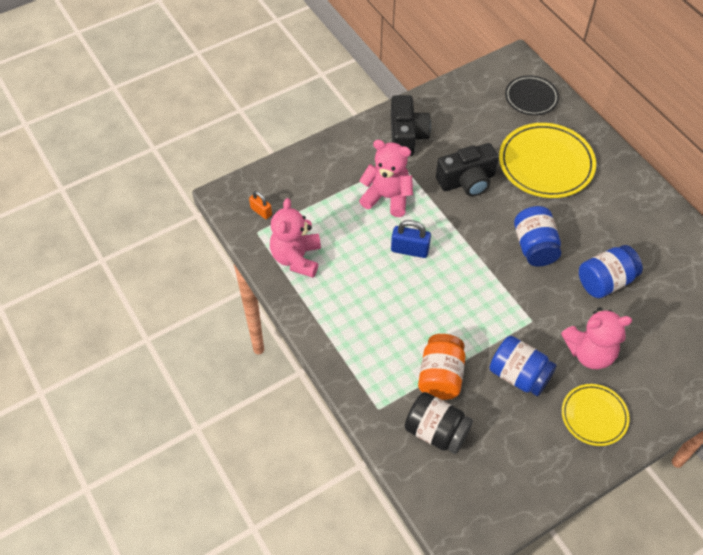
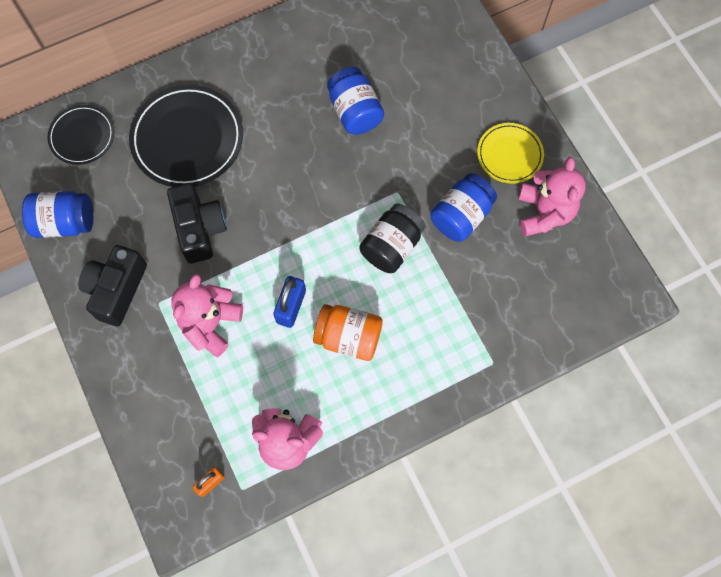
camera: 85 degrees left, 15 degrees up
(406, 136) = (117, 290): black camera -> black camera turned 75 degrees counterclockwise
(436, 431) = (521, 307): black jar -> black jar (391, 246)
(440, 376) = (458, 294): orange jar -> orange jar (348, 337)
(534, 247) = (302, 172): blue jar -> blue jar (65, 222)
(546, 164) = (187, 139): yellow plate -> black plate
(590, 353) = (439, 144): pink teddy bear -> pink teddy bear (544, 213)

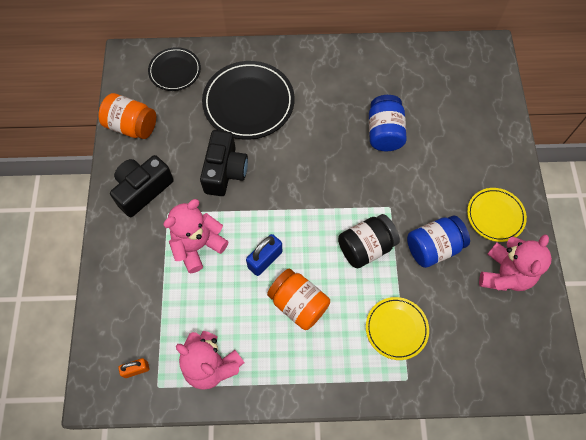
camera: 25 degrees right, 5 degrees down
(65, 222) = (132, 126): blue jar -> orange jar
(460, 317) = (396, 329): none -> yellow plate

